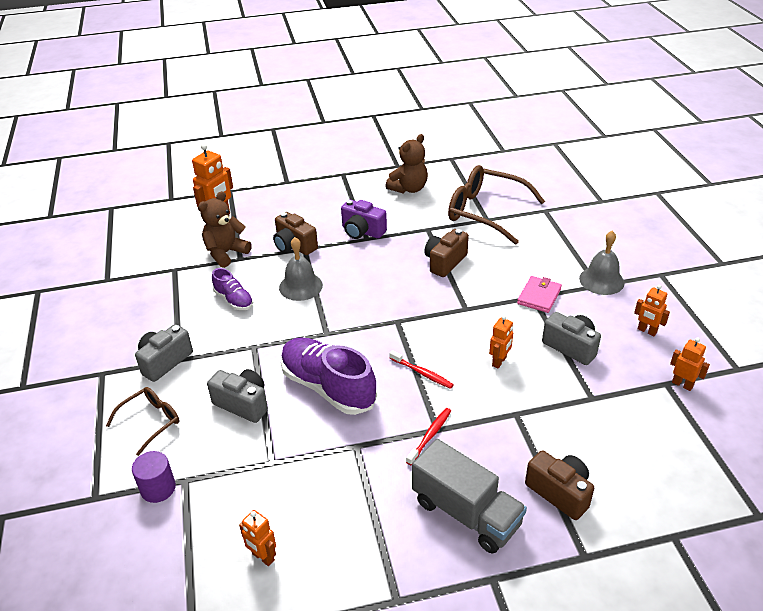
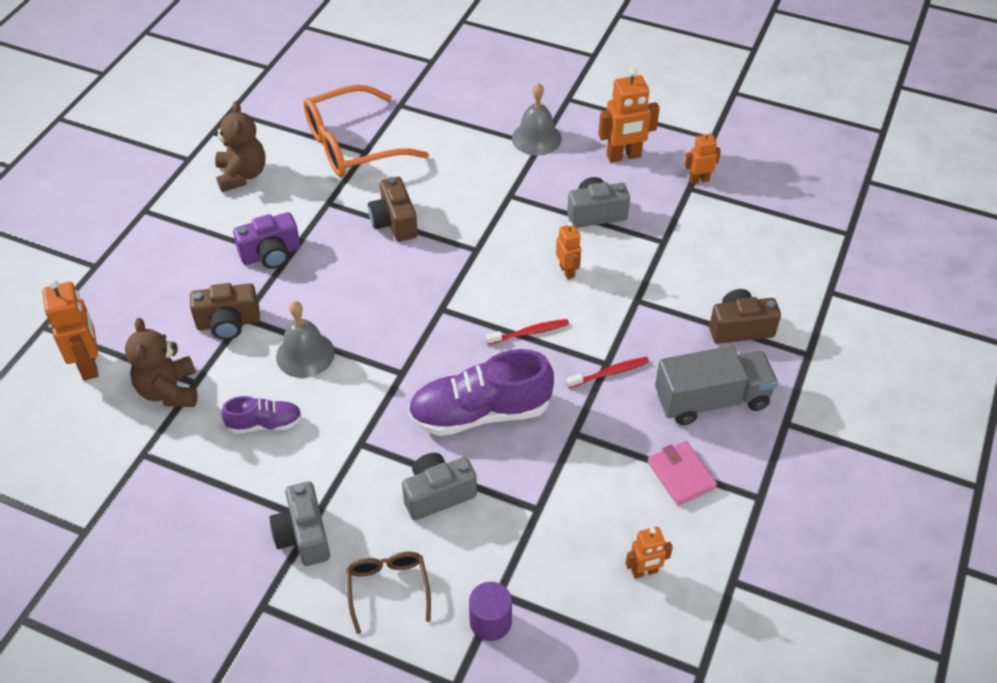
camera: 55 degrees left, 10 degrees up
(430, 435) = (609, 373): red toothbrush -> red toothbrush turned 90 degrees clockwise
(486, 212) = (353, 145): brown glasses -> orange glasses
(539, 296) = (513, 191): pink wallet -> pink wallet (681, 475)
(646, 331) = (624, 156): orange robot -> orange robot, size x1.71

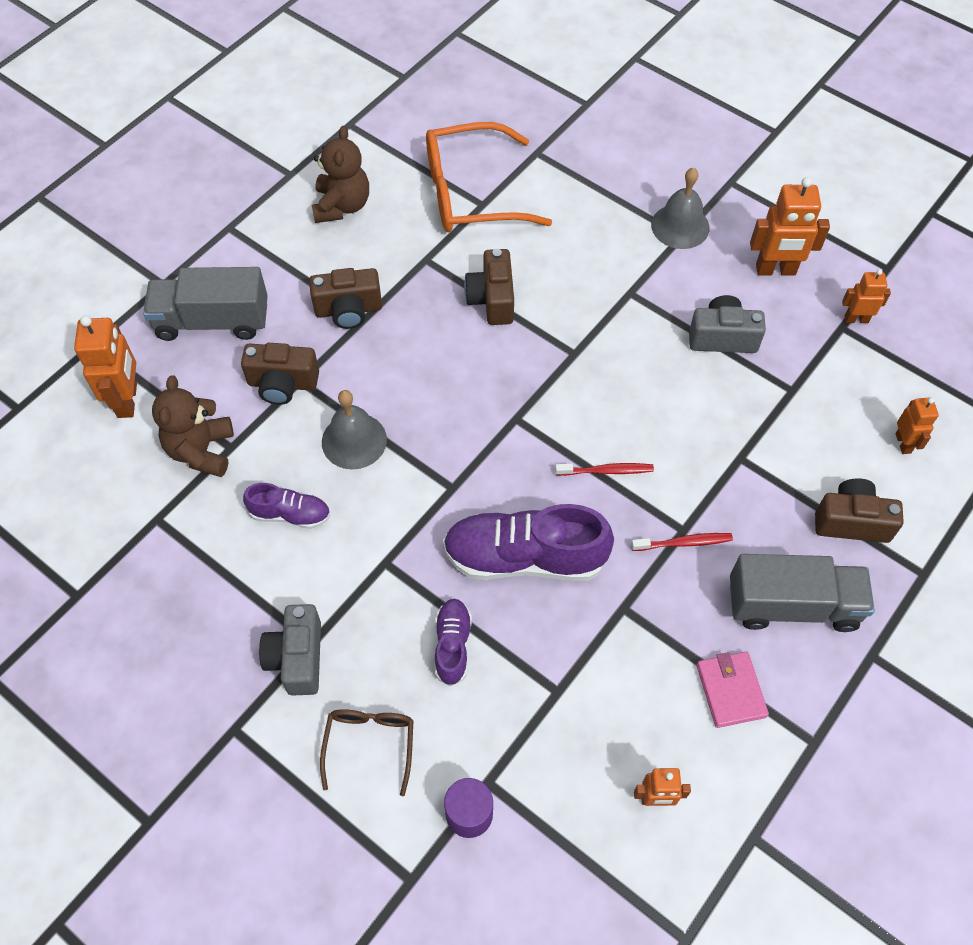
camera: 15 degrees right, 10 degrees up
(150, 286) = (212, 321): none -> grey truck
(271, 254) = (348, 310): purple camera -> brown camera
(438, 494) = (452, 645): grey camera -> purple shoe
(567, 271) = (670, 403): orange robot -> orange robot (903, 443)

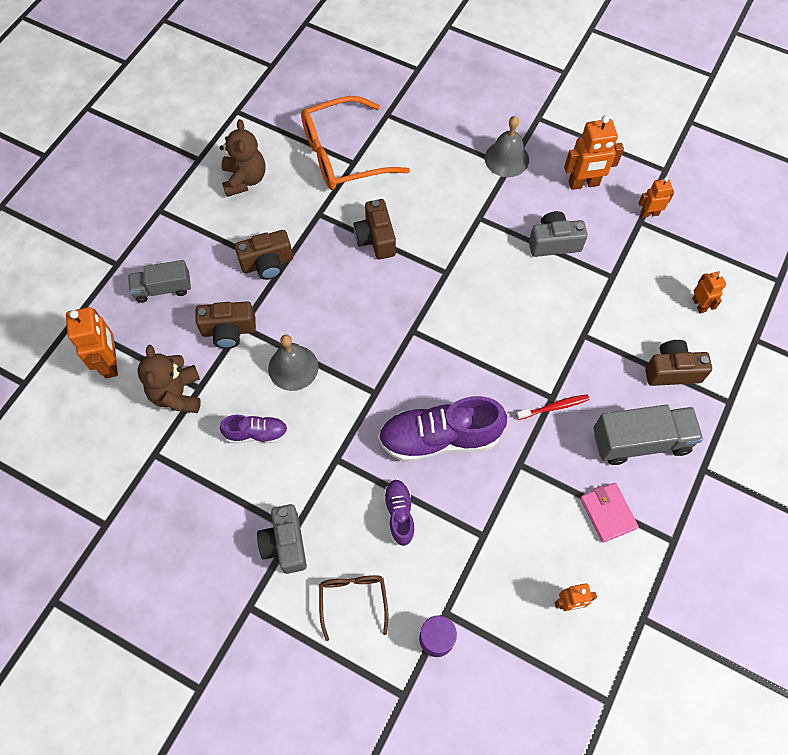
camera: 10 degrees left, 5 degrees up
(212, 321) = (163, 288): grey truck -> grey truck, size x0.65
(606, 471) = (487, 361): red toothbrush -> none

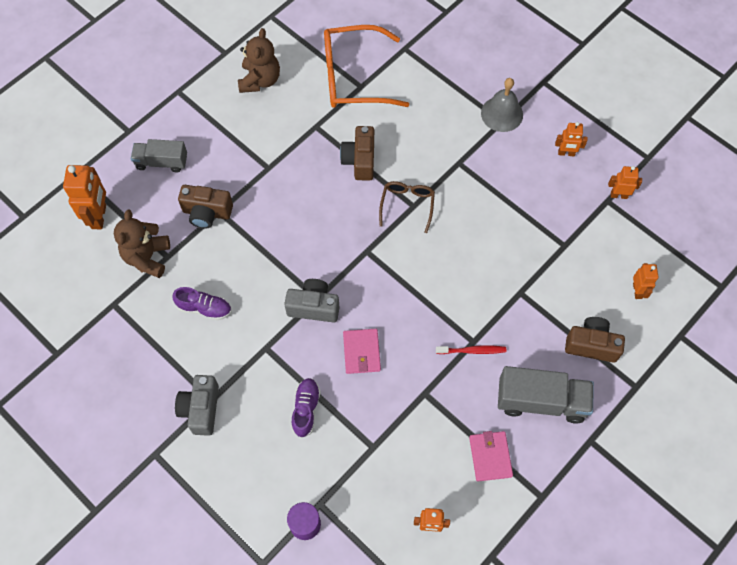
camera: 15 degrees right, 0 degrees up
(267, 263) = (257, 161): brown camera -> none
(293, 367) = (252, 258): grey bell -> none
(353, 600) = (244, 472): brown glasses -> brown glasses (407, 205)
(439, 438) = (361, 352): purple shoe -> pink wallet
(554, 243) = (520, 202): grey camera -> grey camera (313, 307)
(583, 184) = (566, 153): orange robot -> orange robot, size x0.59

